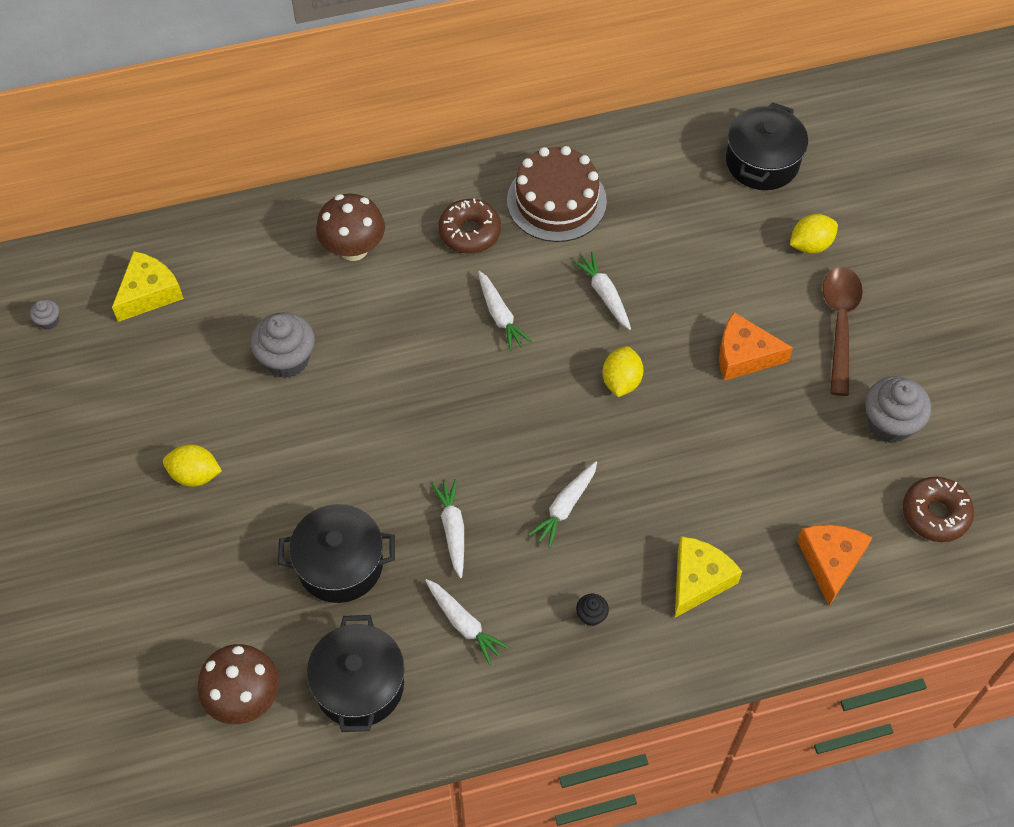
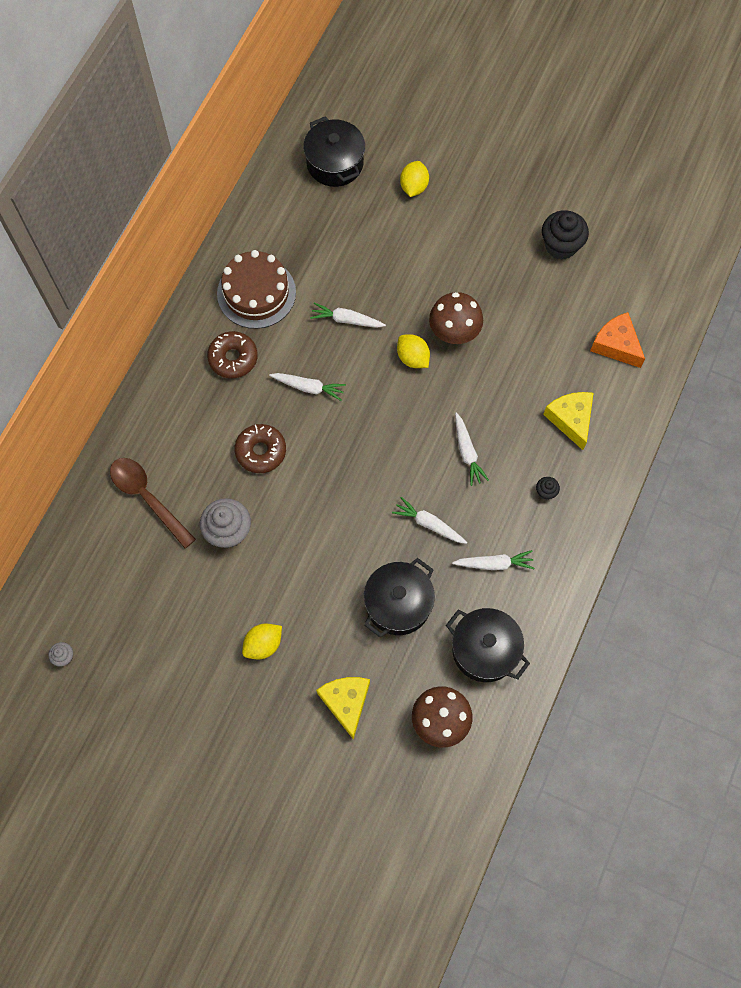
camera: 50 degrees left, 10 degrees up
(149, 293) = (100, 579): yellow cheese -> yellow cheese (346, 702)
(353, 249) = (182, 433): brown mushroom -> brown mushroom (454, 332)
(744, 355) = (454, 281): orange cheese -> none
(839, 324) = (478, 216): brown spoon -> brown spoon (147, 498)
(889, 424) = (561, 246): grey cupcake -> black cupcake
(935, 514) = (632, 271): brown donut -> brown donut (261, 451)

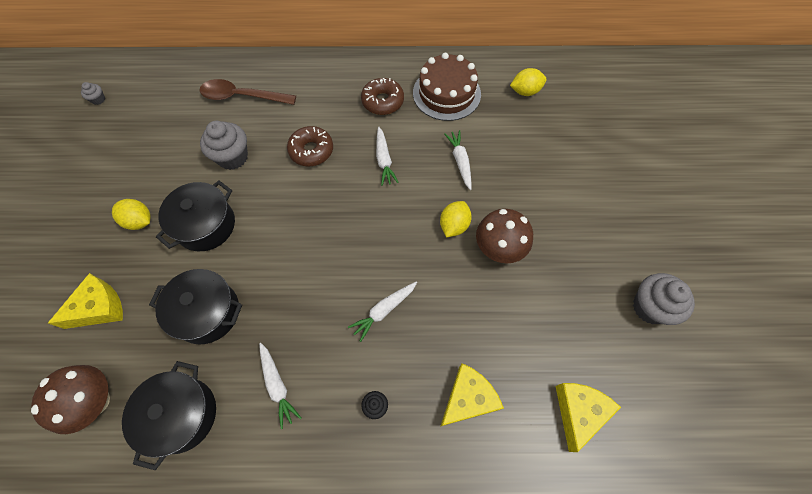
camera: 65 degrees right, 5 degrees down
(147, 498) = (242, 96): brown spoon -> brown spoon turned 105 degrees counterclockwise
(335, 163) = (594, 97): black pot -> black pot (206, 225)
(414, 187) = (616, 159): yellow lemon -> yellow lemon (525, 91)
(429, 524) = (296, 307): white carrot -> none
(561, 246) = (650, 307): black cupcake -> grey cupcake
(616, 345) = (579, 412): orange cheese -> yellow cheese

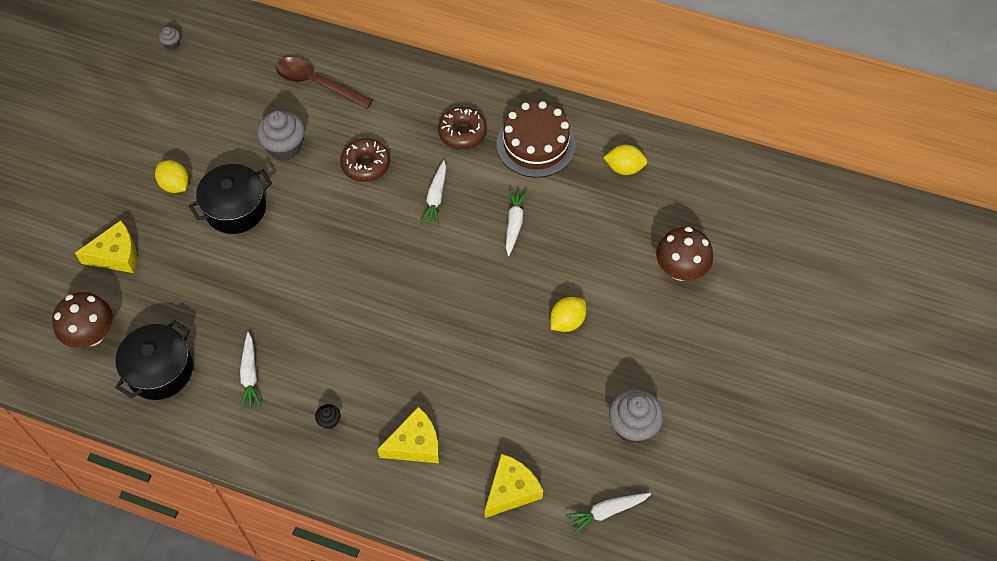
camera: 20 degrees right, 5 degrees down
(207, 312) = (210, 291): black pot -> none
(384, 310) = (372, 343): white carrot -> white carrot (606, 511)
(454, 225) = (476, 286): yellow lemon -> yellow lemon (567, 321)
(498, 249) = (510, 323): brown mushroom -> brown mushroom (680, 270)

